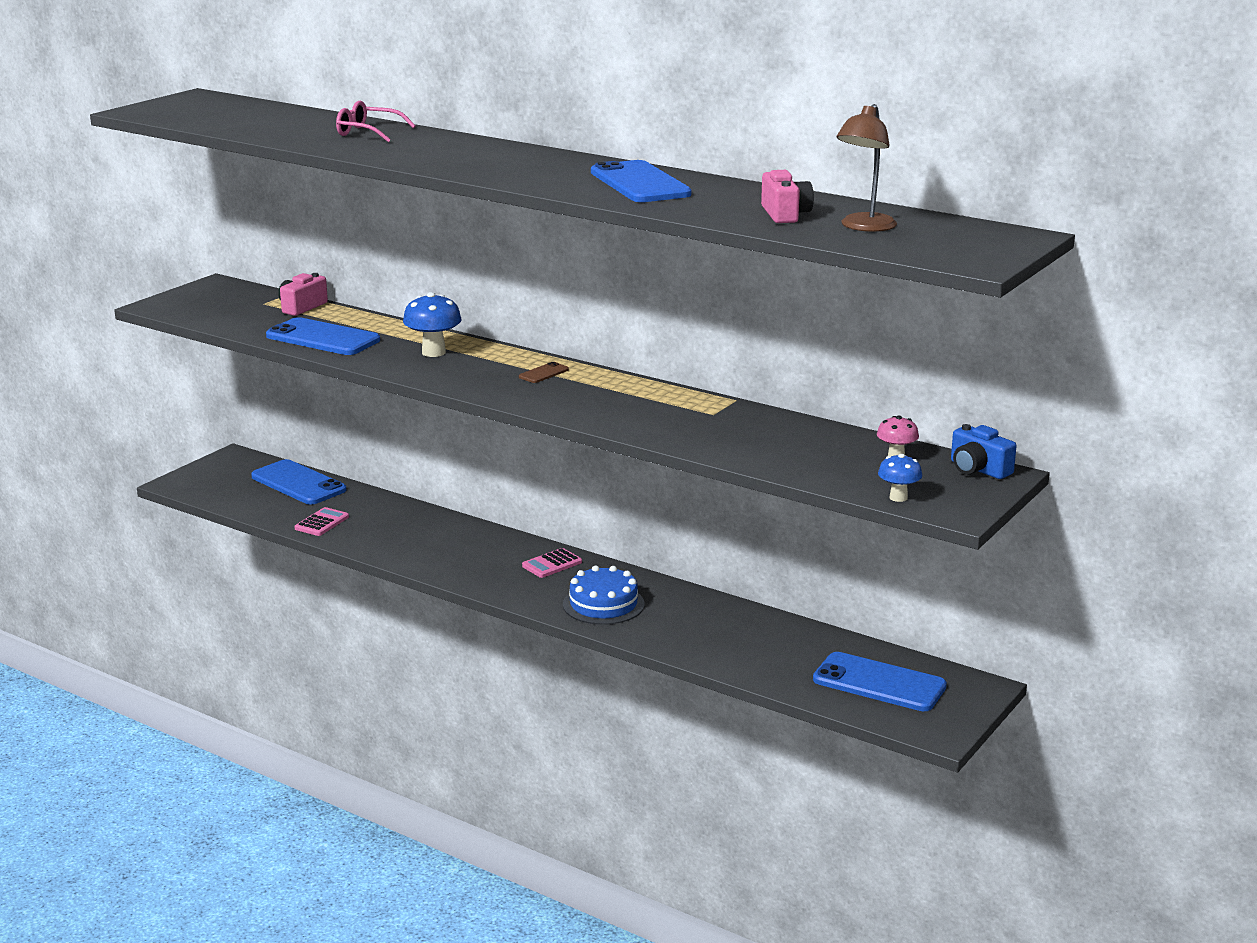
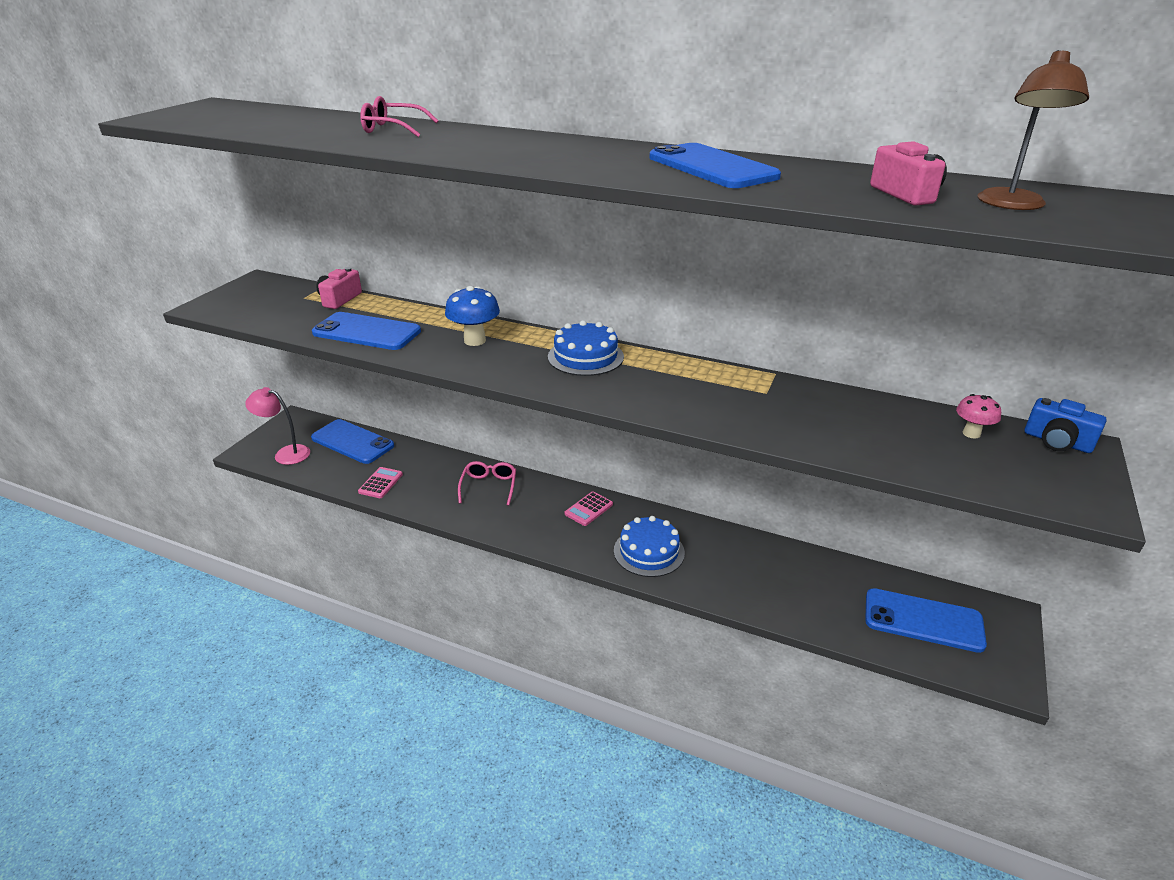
camera: 10 degrees left, 10 degrees up
(219, 488) = (285, 453): none -> pink lamp
(444, 536) = (489, 487): none -> pink glasses
(543, 373) = (585, 357): brown phone -> blue cake
(898, 498) = (1020, 490): blue mushroom -> none

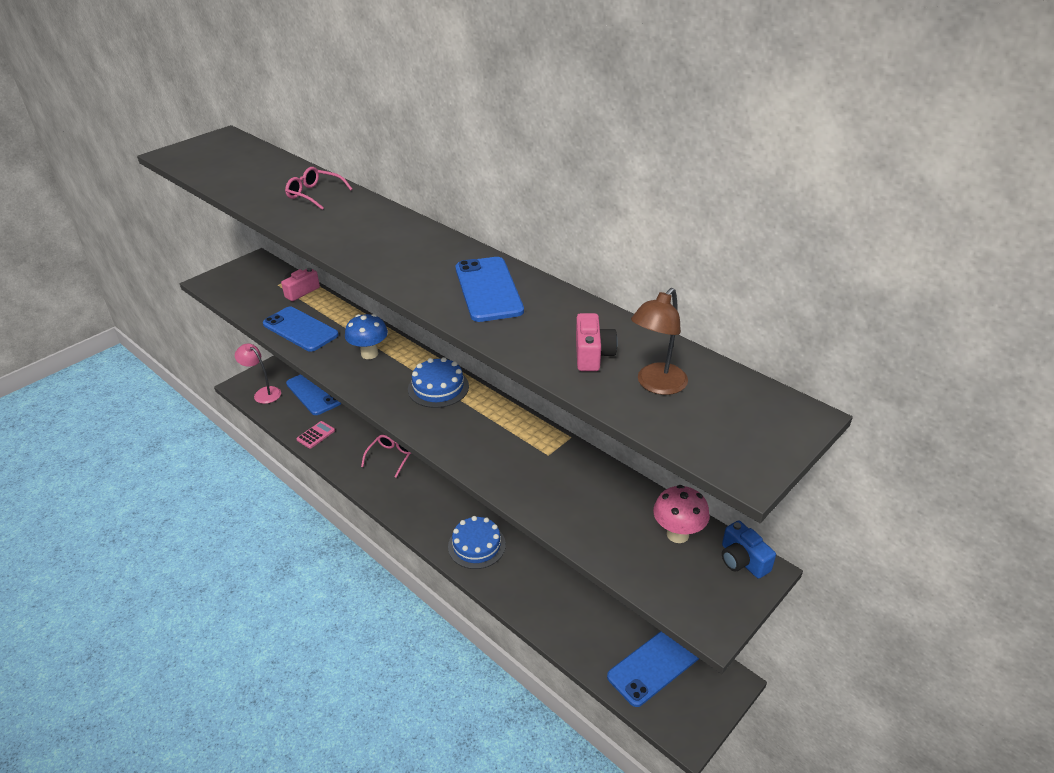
camera: 20 degrees right, 5 degrees up
(589, 509) = (453, 496): pink calculator -> none
(923, 620) = (653, 666): blue phone -> blue phone turned 75 degrees counterclockwise
(971, 433) = (677, 534): pink mushroom -> pink mushroom, size x1.60

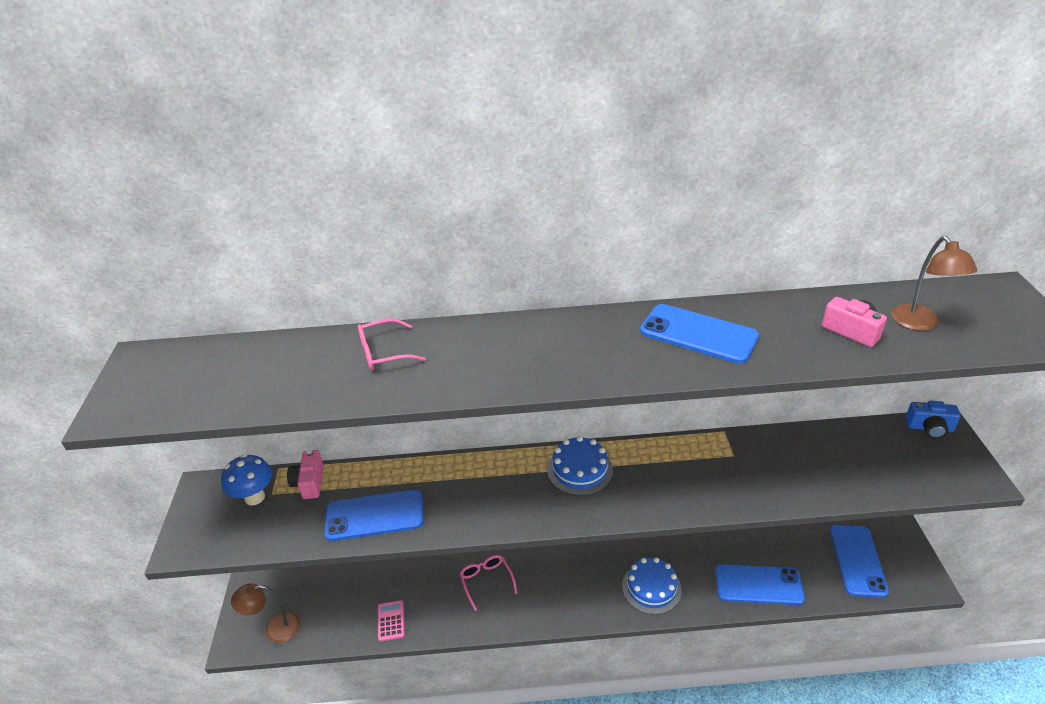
camera: 45 degrees left, 0 degrees up
(263, 393) = (275, 629): pink lamp -> brown lamp
(314, 393) = (329, 587): blue phone -> blue phone (758, 585)
(369, 354) = (477, 487): blue mushroom -> blue mushroom (255, 497)
(677, 534) = (880, 442): pink mushroom -> none

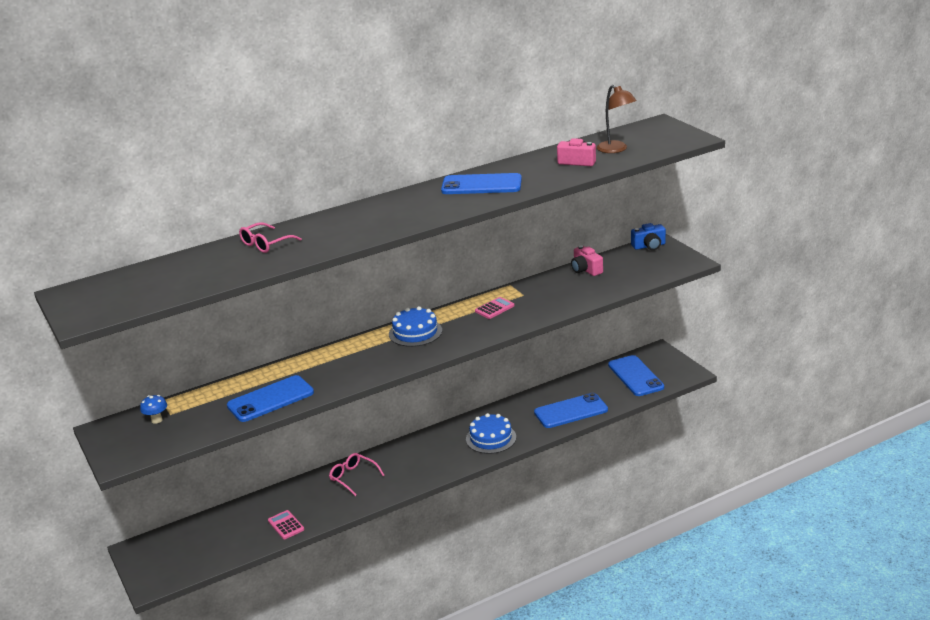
camera: 25 degrees left, 10 degrees down
(255, 497) = (157, 420): blue mushroom -> blue mushroom, size x0.62
(275, 629) = (182, 564): brown lamp -> none
(309, 483) = (198, 399): pink camera -> pink camera (586, 270)
(688, 466) = (494, 308): none -> pink calculator

